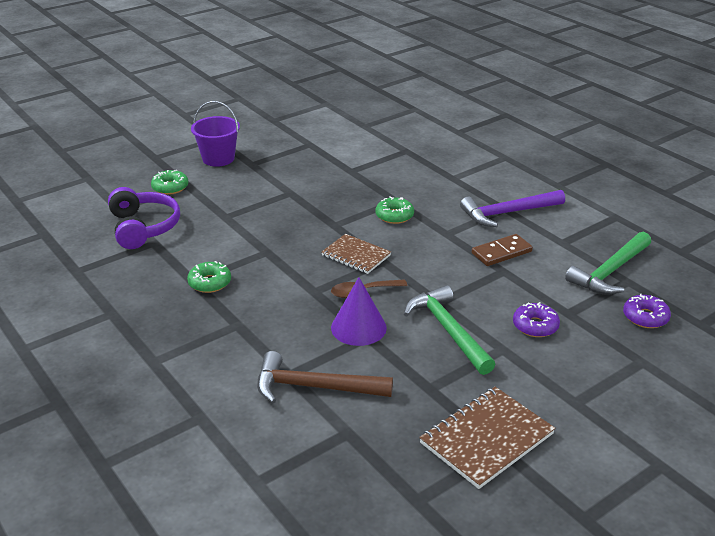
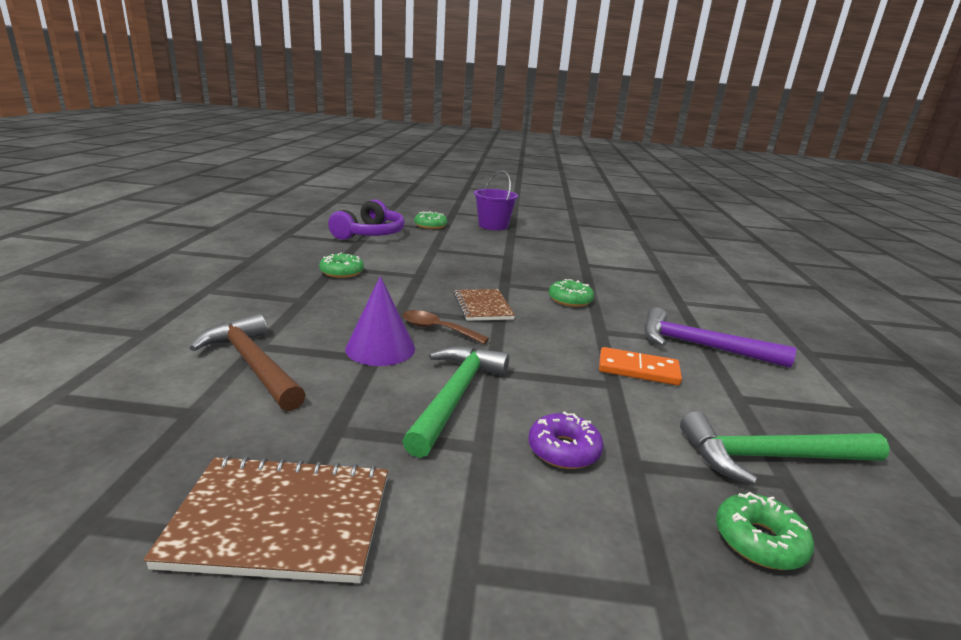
camera: 40 degrees right, 10 degrees down
(501, 252) = (638, 370): brown domino -> orange domino
(645, 317) = (759, 541): purple donut -> green donut

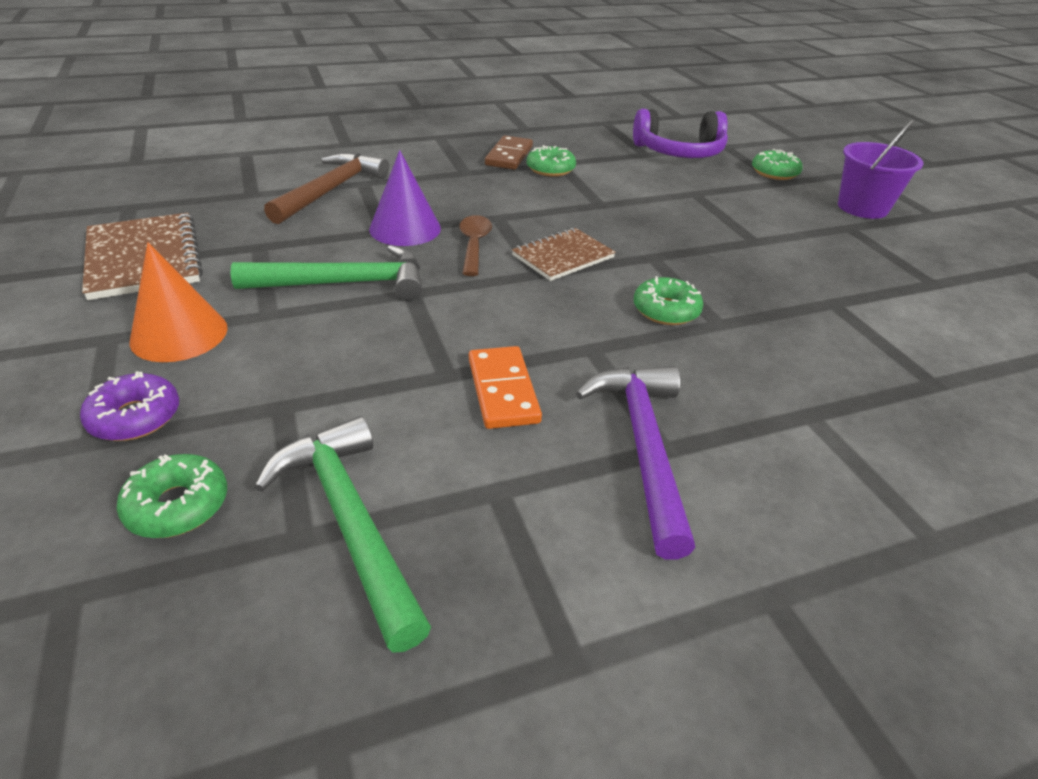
camera: 65 degrees right, 15 degrees up
(295, 277) = (509, 156): none -> brown domino
(488, 510) = (179, 334): none -> orange cone
(563, 450) = (285, 358): purple donut -> purple donut (135, 417)

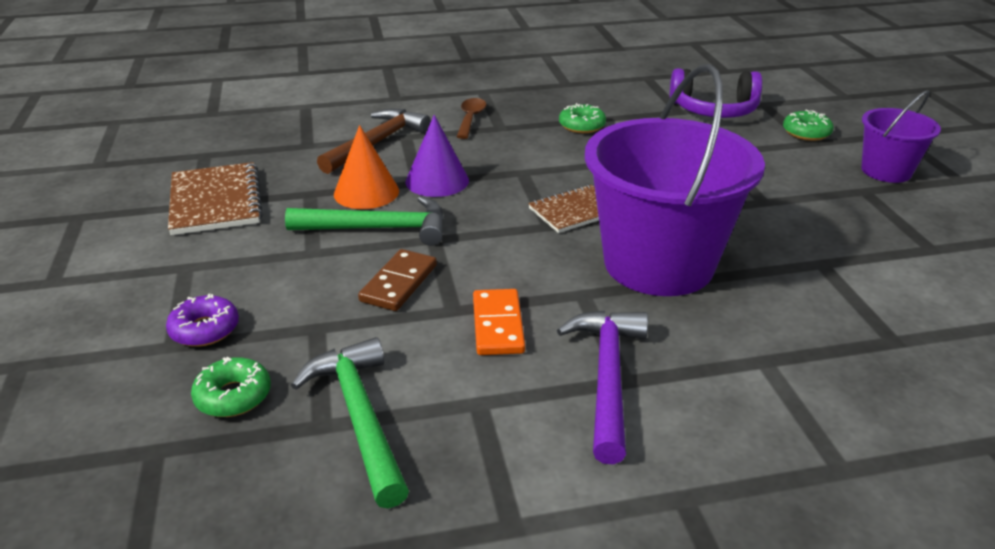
camera: 10 degrees right, 5 degrees down
(179, 334) = (240, 266): orange cone -> orange cone (366, 192)
(474, 244) = (496, 197): brown spoon -> brown spoon (470, 118)
(509, 156) = (544, 112): brown domino -> brown domino (398, 283)
(666, 310) = (658, 264): green donut -> purple bucket

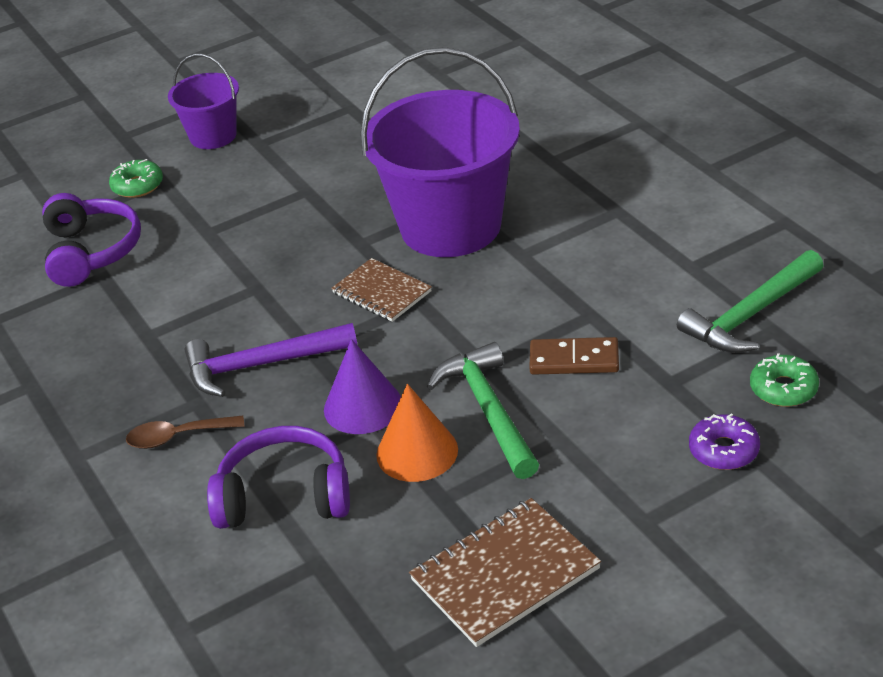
camera: 105 degrees left, 5 degrees up
(377, 143) = (284, 496): brown hammer -> purple headphones
(497, 325) = (595, 285): orange domino -> none
(582, 126) = (169, 338): green donut -> none
(607, 377) = (620, 218): purple hammer -> purple hammer (261, 365)

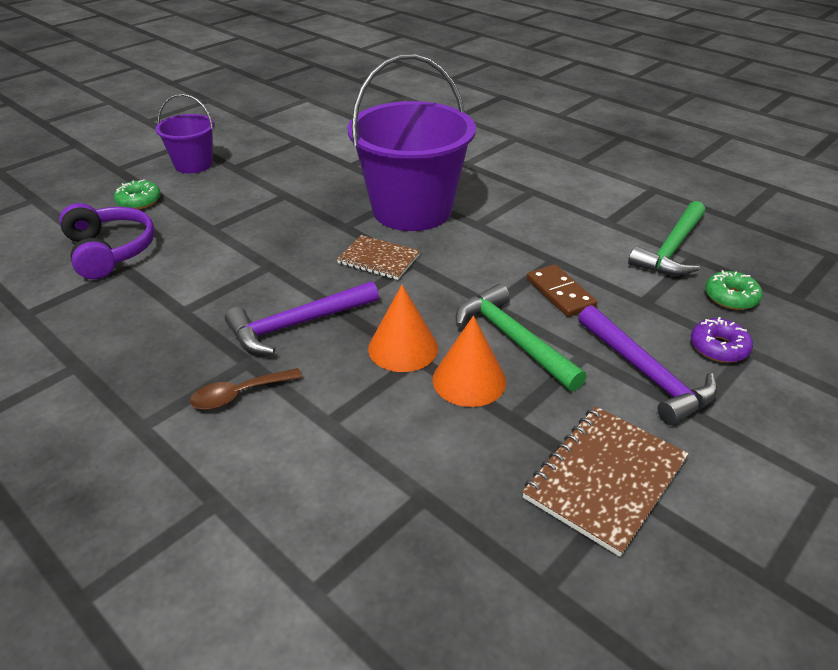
camera: 20 degrees left, 0 degrees up
(284, 496) = (364, 435): purple headphones -> none
(363, 406) = (403, 348): purple cone -> orange cone
(574, 360) = (560, 293): brown domino -> brown domino turned 75 degrees clockwise
(617, 470) = (646, 374): none -> purple hammer

